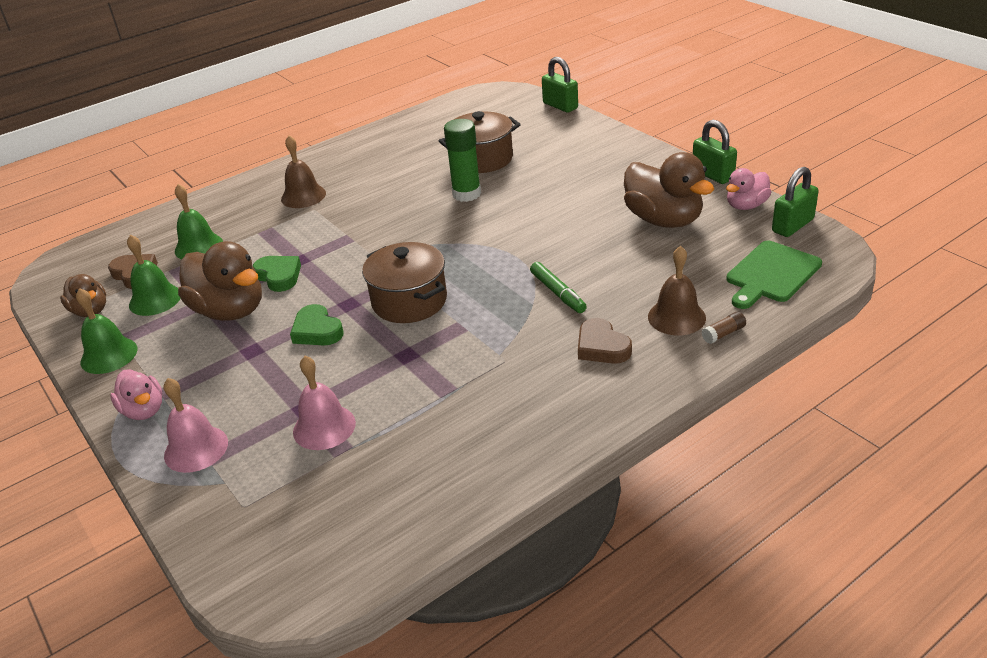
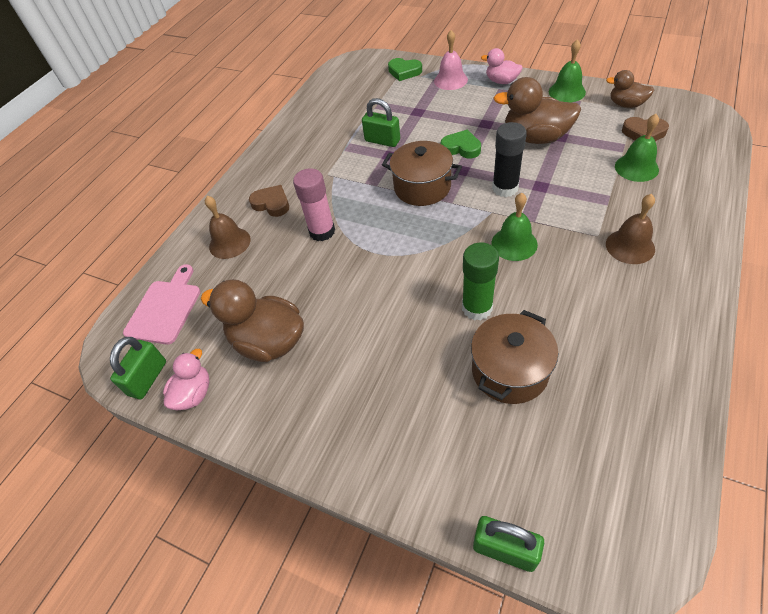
camera: 155 degrees right, 15 degrees up
(155, 299) = (597, 125): green bell -> green bell (514, 243)
(279, 276) = (538, 170): green heart -> green heart (404, 72)
(324, 427) = (398, 109): pink bell -> none
(332, 270) = (505, 188): none -> black glue stick
(557, 293) = (322, 231): green marker -> pink glue stick
(712, 175) = (237, 438): green padlock -> green padlock (382, 141)
(723, 334) = (195, 241): brown glue stick -> none
(771, 274) = (165, 308): green cutting board -> pink cutting board

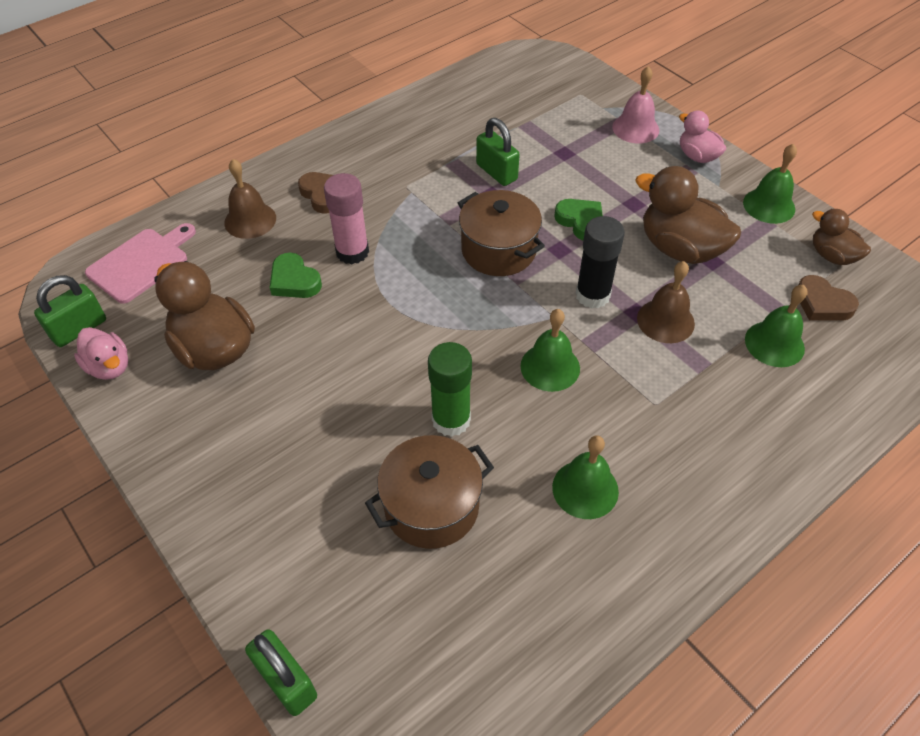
camera: 20 degrees right, 0 degrees up
(194, 394) = (109, 367): pink duck -> pink duck turned 90 degrees clockwise
(404, 72) = (588, 93): green heart -> green heart (294, 281)
(598, 308) = (585, 489): none -> green bell
(630, 246) = (683, 436): brown bell -> brown bell (665, 321)

